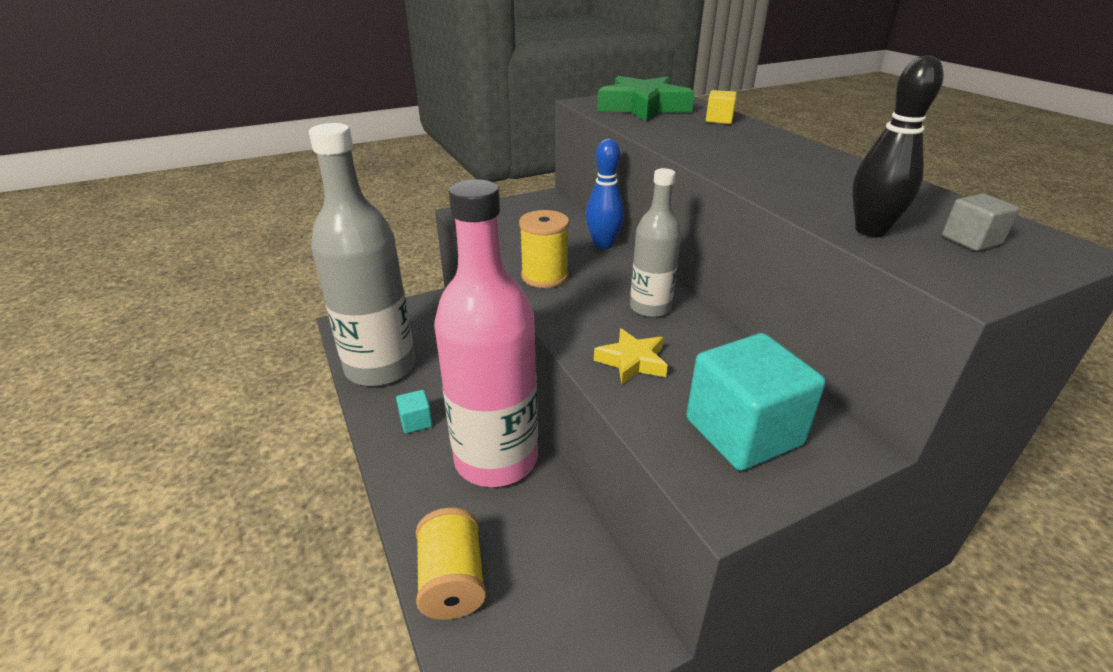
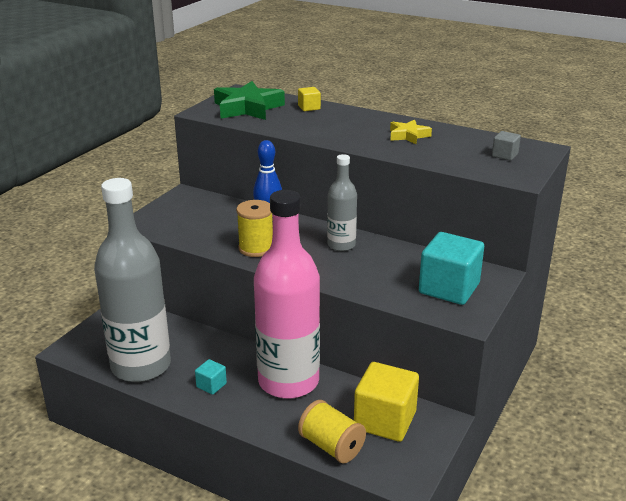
camera: 35 degrees left, 5 degrees down
(554, 583) = (385, 420): none -> yellow cube
(632, 361) = (364, 277): yellow star -> yellow star (408, 136)
(870, 230) = (461, 162): black bowling pin -> none

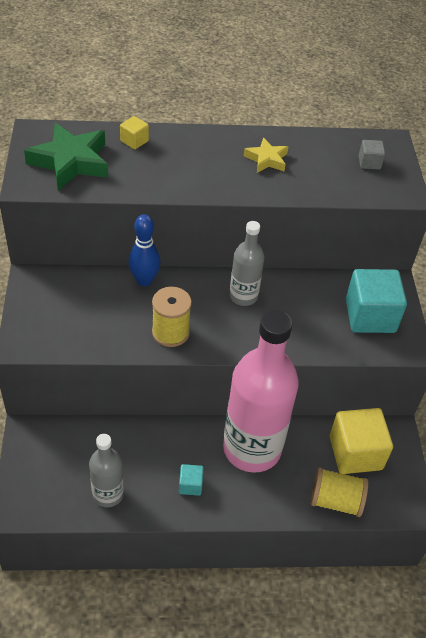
camera: 35 degrees left, 20 degrees up
(141, 366) = (108, 494): grey bottle -> grey bottle, size x0.50

